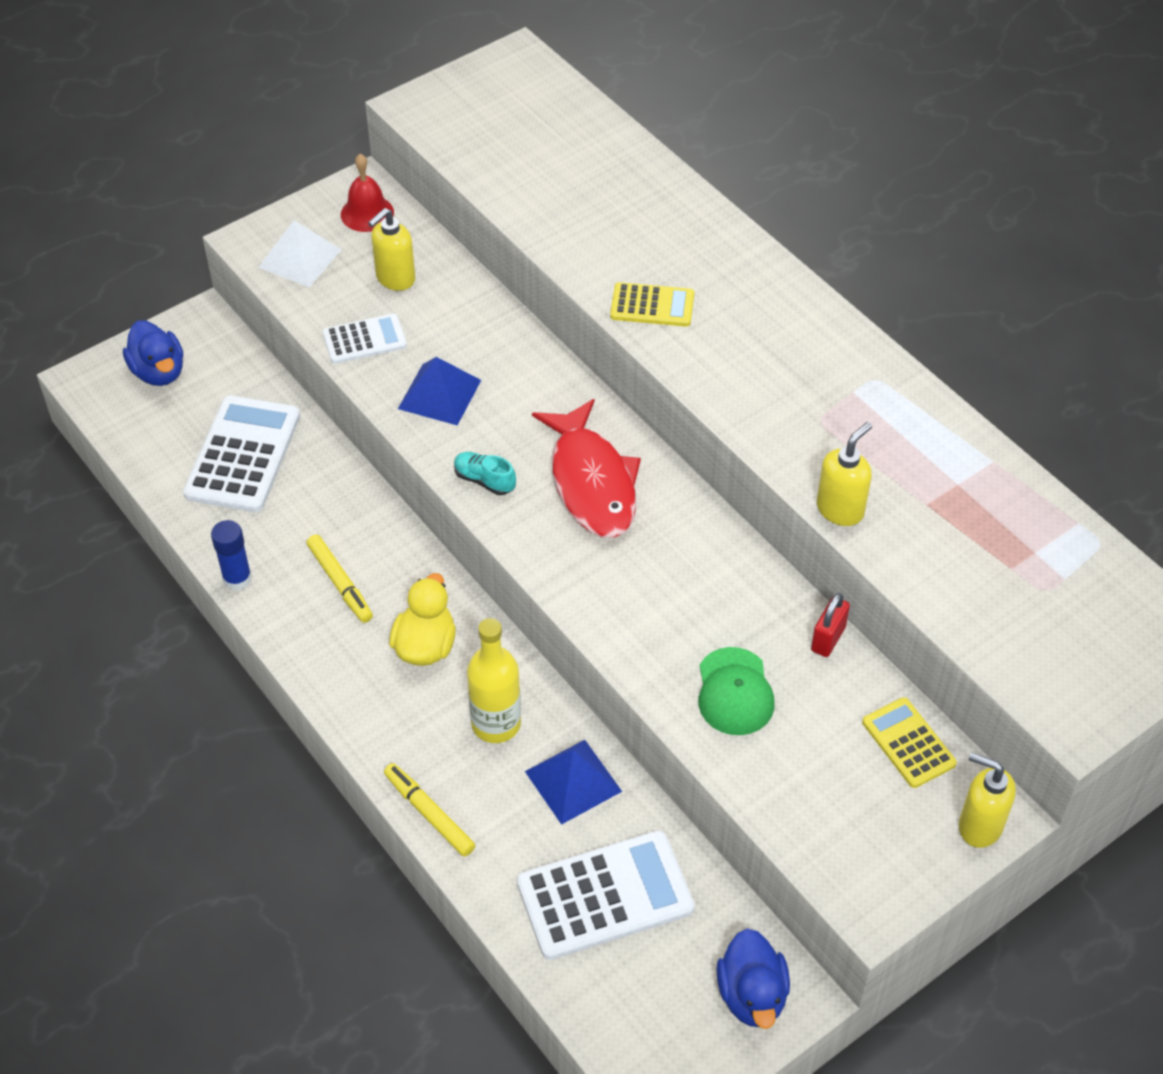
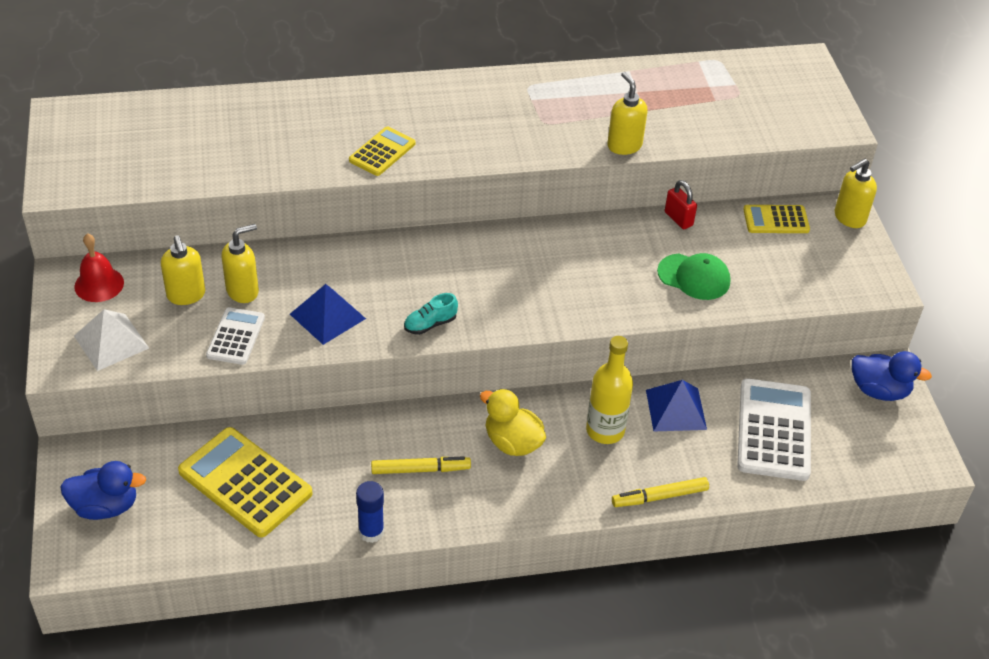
camera: 65 degrees left, 5 degrees down
(243, 455) = (245, 483): white calculator -> yellow calculator
(430, 315) = (243, 291): none -> yellow soap dispenser
(591, 482) = (473, 271): red fish -> none

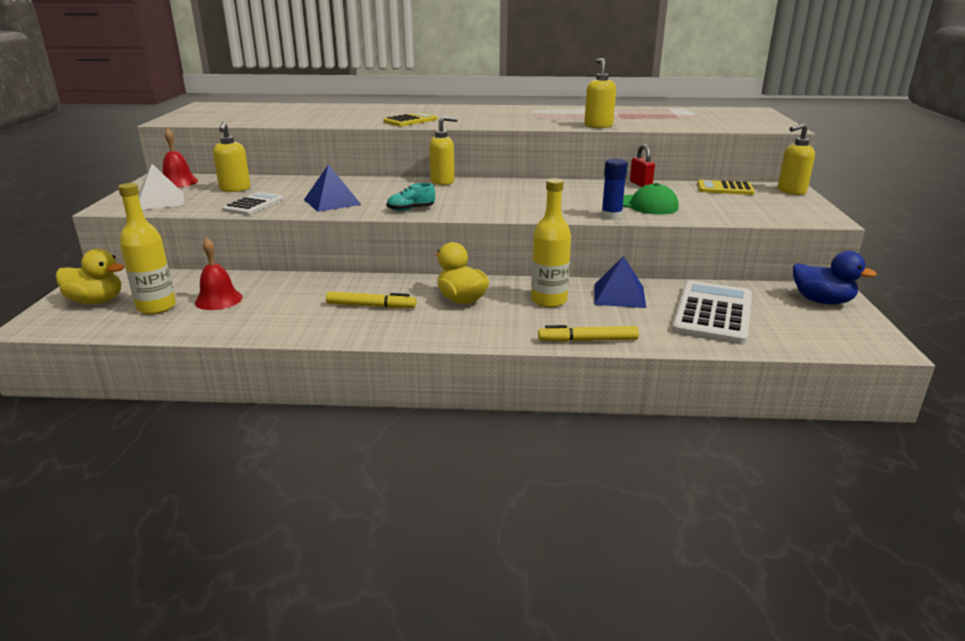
camera: 15 degrees right, 20 degrees down
(105, 506) = (96, 301): blue duck -> yellow duck
(183, 507) = (156, 307): none -> yellow bottle
(243, 291) = (278, 190): yellow soap dispenser -> yellow soap dispenser (443, 181)
(245, 483) = (218, 300): yellow calculator -> red bell
(371, 532) = (302, 334): blue glue stick -> blue glue stick (611, 216)

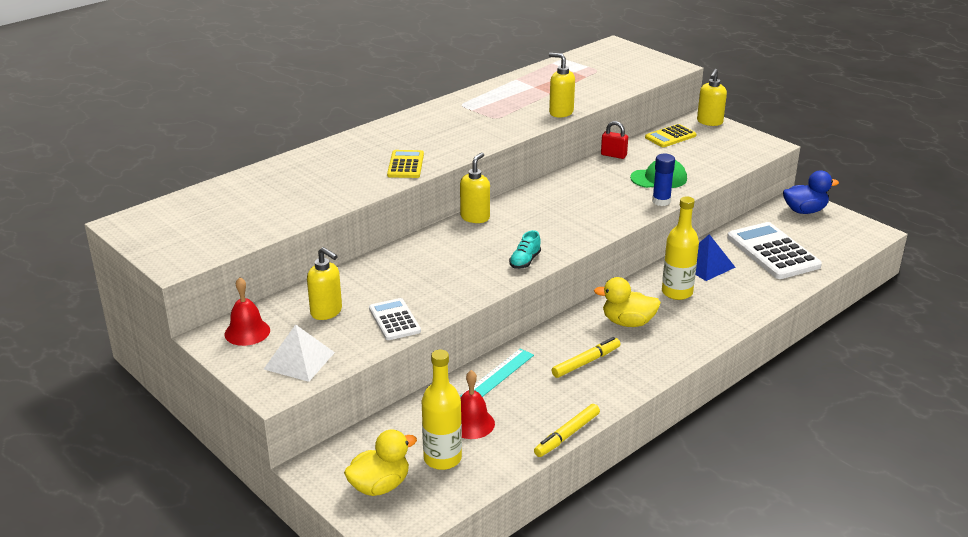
camera: 45 degrees left, 5 degrees up
(300, 285) = (498, 375): none -> turquoise ruler
(332, 202) = (448, 284): blue pyramid -> none
(588, 340) = (750, 311): yellow marker -> yellow marker (567, 435)

